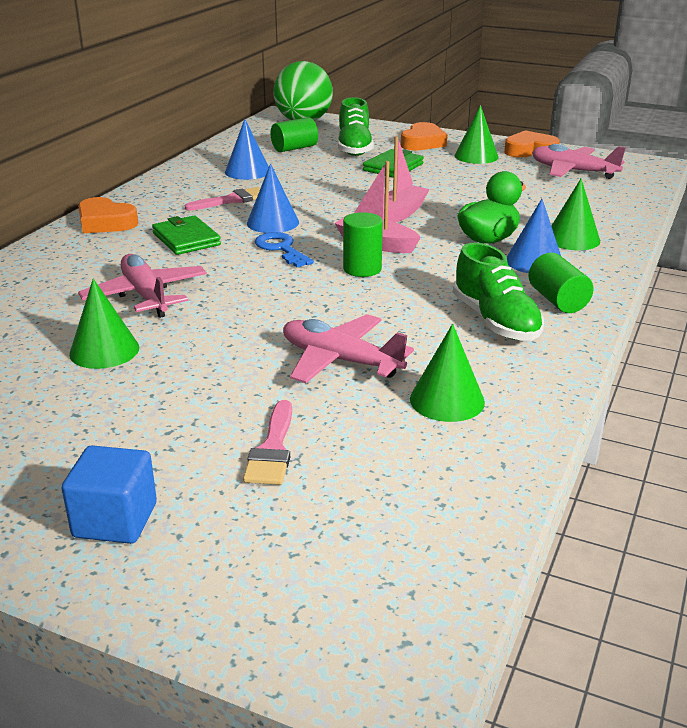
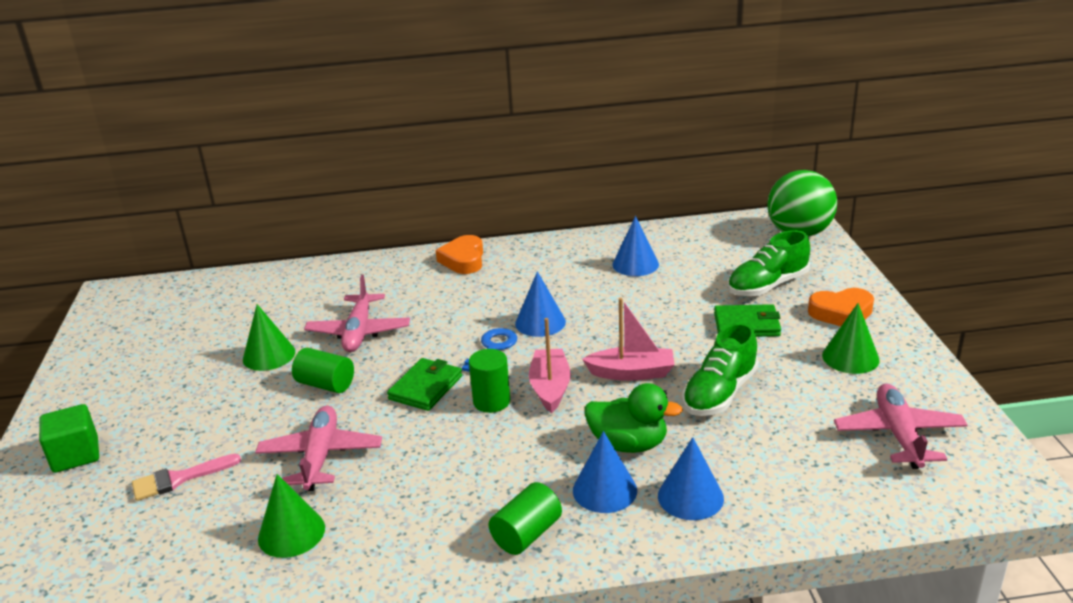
camera: 60 degrees right, 0 degrees up
(115, 520) = (76, 455): blue cube -> green cube
(146, 296) = (359, 332): pink plane -> pink plane turned 150 degrees clockwise
(186, 239) = (468, 302): green wallet -> green wallet (426, 387)
(232, 200) = (564, 285): pink brush -> none
(294, 148) = (721, 259): green cylinder -> green cylinder (326, 384)
(495, 321) = (450, 510): green shoe -> green shoe (719, 393)
(530, 151) = (922, 384): orange heart -> none
(572, 239) = (690, 497): green cone -> blue cone

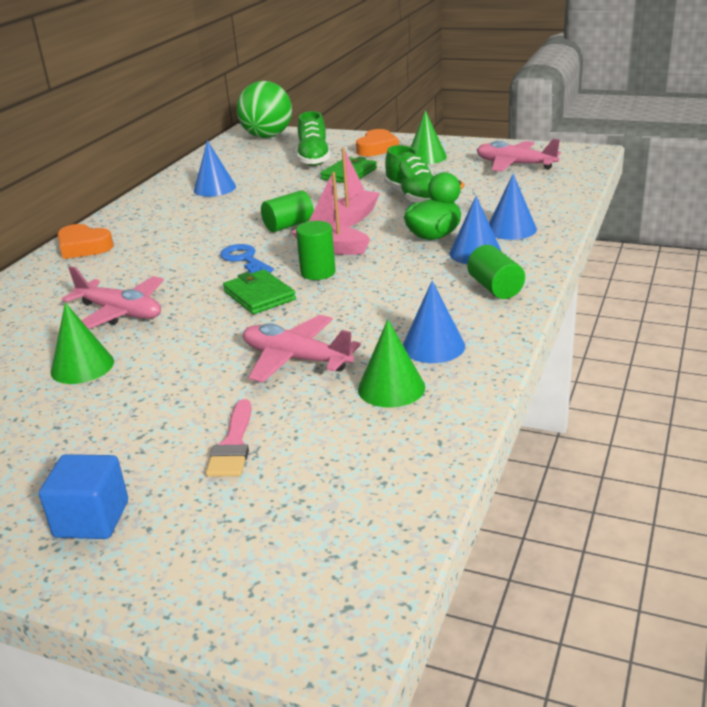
camera: 60 degrees left, 0 degrees up
(76, 455) = (92, 519): green cube -> blue cube
(326, 384) = (184, 342): green cylinder -> green cylinder (288, 225)
(540, 322) = (237, 235): blue cone -> blue cone (433, 346)

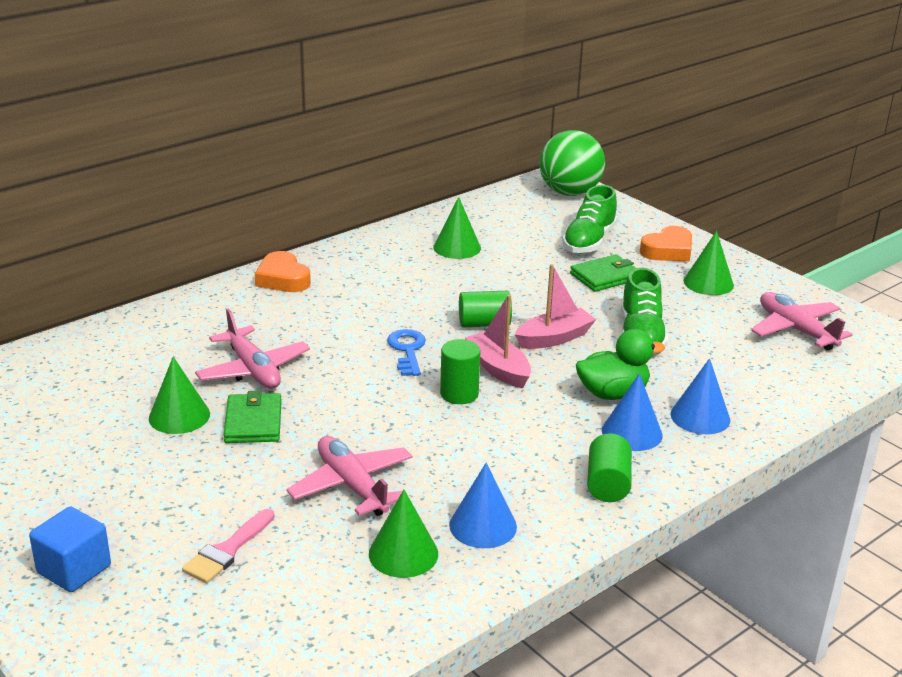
camera: 25 degrees right, 0 degrees up
(214, 188) = (457, 247): blue cone -> green cone
(259, 295) = (383, 399): green wallet -> green wallet (253, 422)

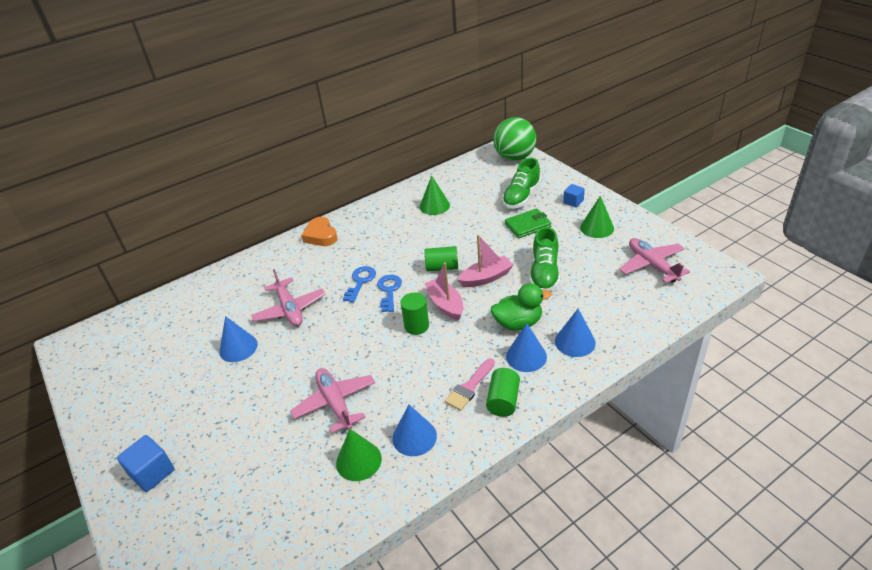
camera: 10 degrees right, 10 degrees up
(179, 416) = (238, 347): green cone -> blue cone
(227, 550) = (248, 457): pink brush -> pink brush (469, 387)
(253, 422) = (283, 352): green wallet -> none
(359, 338) = (360, 281): none -> blue key
(668, 250) = (573, 202): orange heart -> blue cube

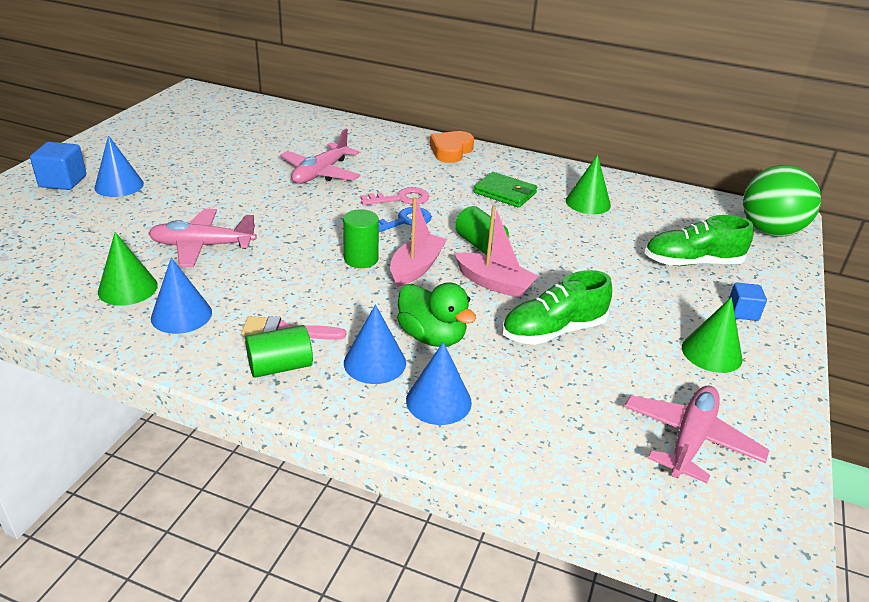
camera: 50 degrees right, 5 degrees down
(238, 347) = (244, 166): blue cone -> blue cone (119, 185)
(335, 403) = (202, 246): pink plane -> pink plane turned 120 degrees counterclockwise
(360, 281) = (401, 199): blue key -> pink key
(528, 225) = (638, 286): green wallet -> green wallet (505, 193)

